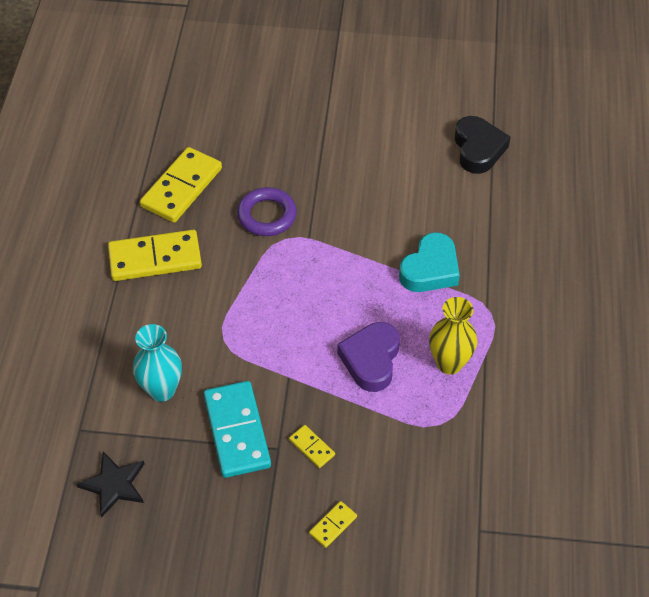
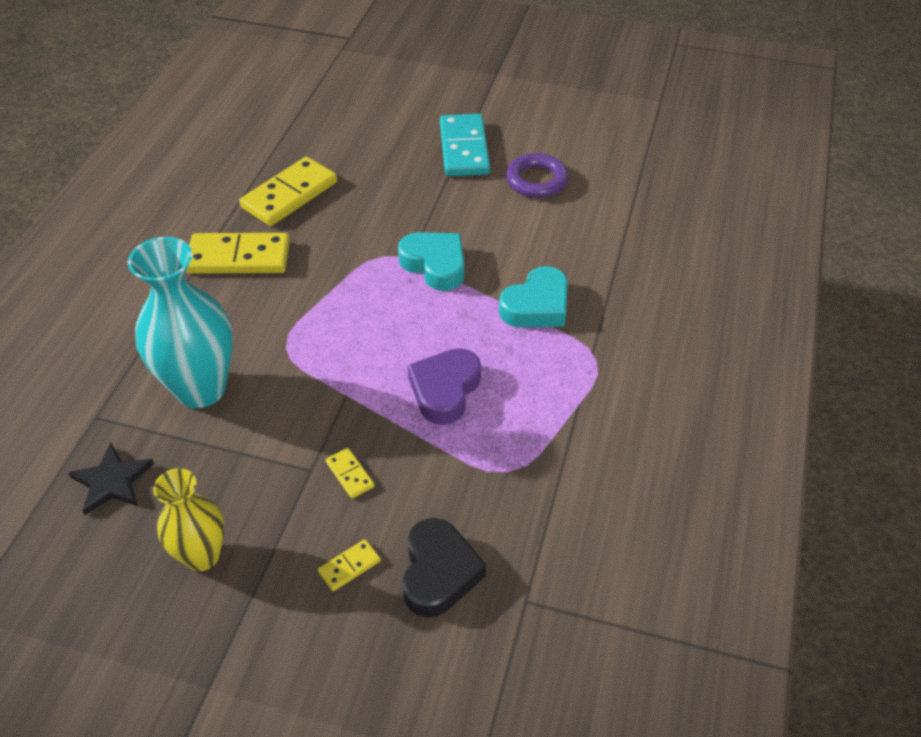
camera: 10 degrees right, 5 degrees down
(162, 390) = (201, 389): turquoise vase -> turquoise vase, size x1.62
(236, 431) = (269, 444): turquoise domino -> turquoise domino (464, 149)
(267, 215) = (371, 231): purple ring -> purple ring (536, 180)
(332, 241) = (435, 265): none -> turquoise heart
(449, 363) = (535, 406): yellow vase -> yellow vase (202, 556)
(478, 149) = (618, 196): black heart -> black heart (438, 573)

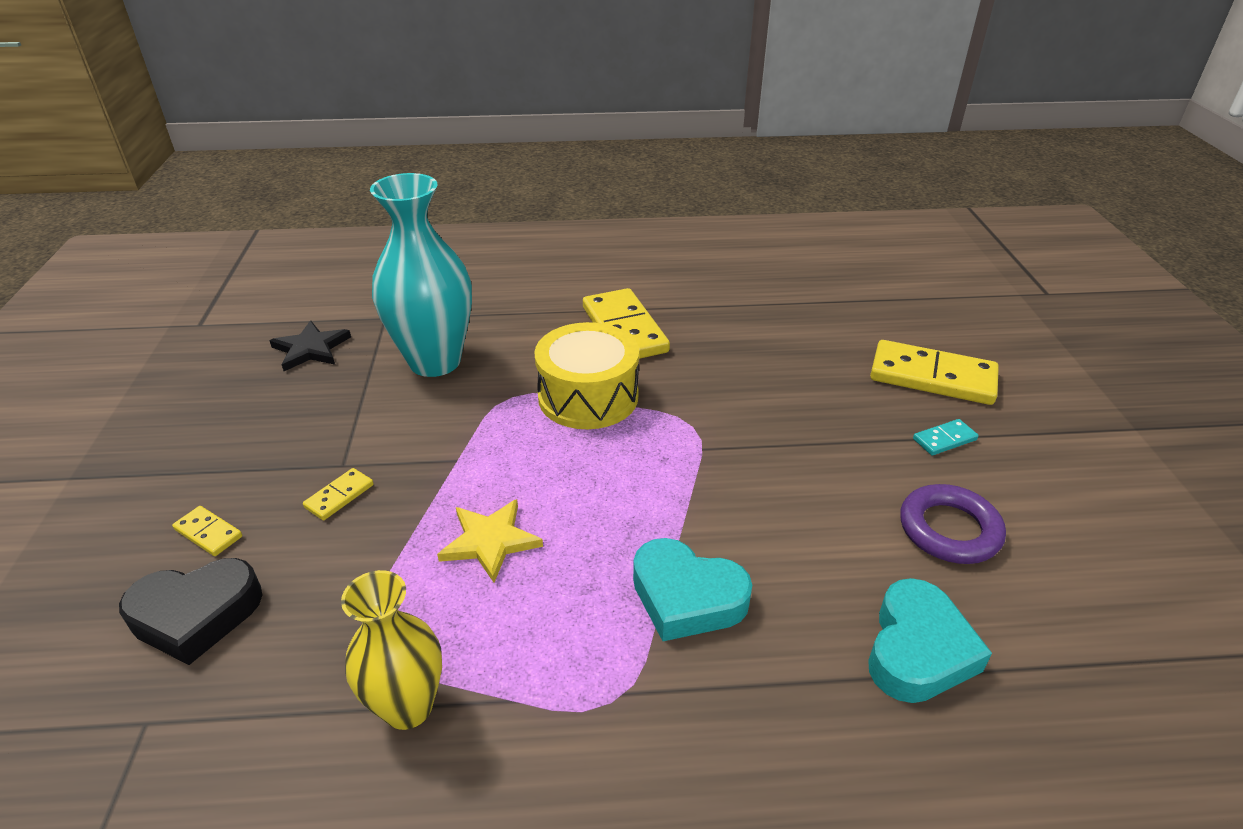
camera: 70 degrees right, 10 degrees down
(202, 556) = (225, 426): yellow vase -> yellow vase (408, 707)
(289, 195) = (740, 332): yellow domino -> yellow domino (932, 377)
(315, 301) = (588, 396): none -> yellow drum
(435, 265) = (704, 473): turquoise heart -> turquoise heart (918, 650)
(445, 390) = (490, 541): purple heart -> yellow star
(464, 149) = (944, 439): turquoise domino -> turquoise domino, size x0.46

